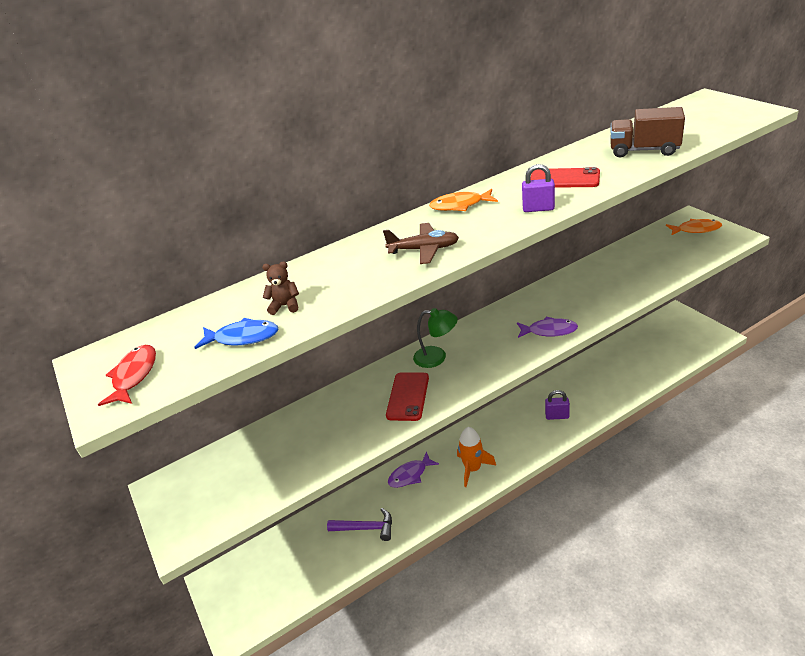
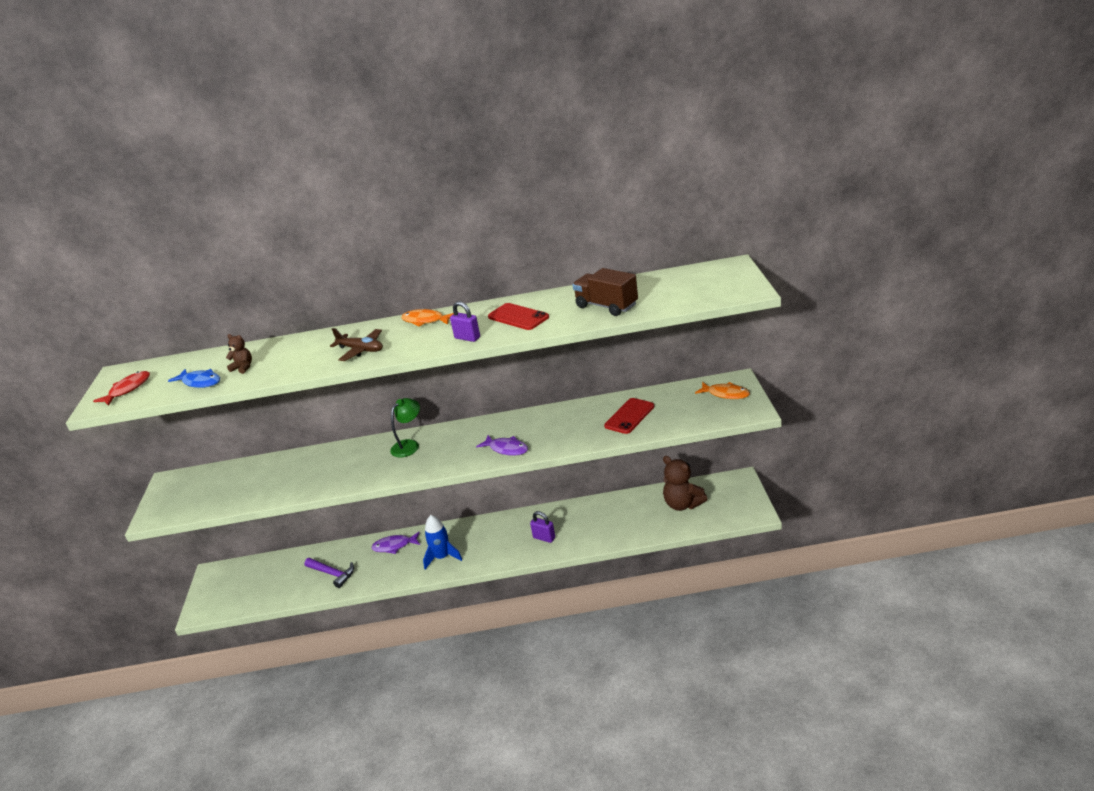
camera: 25 degrees right, 5 degrees down
(408, 396) = (361, 468): red phone -> red phone (629, 416)
(437, 357) = (409, 445): green lamp -> green lamp turned 90 degrees counterclockwise
(473, 469) = (442, 557): orange rocket -> blue rocket
(651, 347) = (682, 504): none -> brown teddy bear

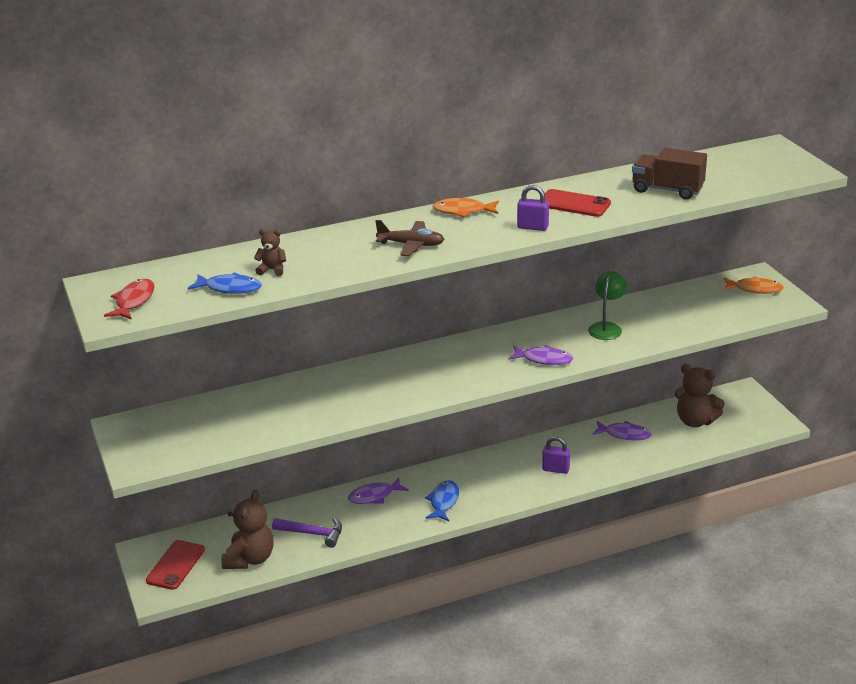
camera: 20 degrees left, 0 degrees up
(277, 590) = (250, 559): none -> brown teddy bear
(409, 445) = (420, 364): green lamp -> green lamp (606, 327)
(442, 557) = (443, 502): blue rocket -> blue fish
(617, 511) = (624, 434): none -> purple fish
(629, 416) = (663, 317): red phone -> red phone (175, 565)

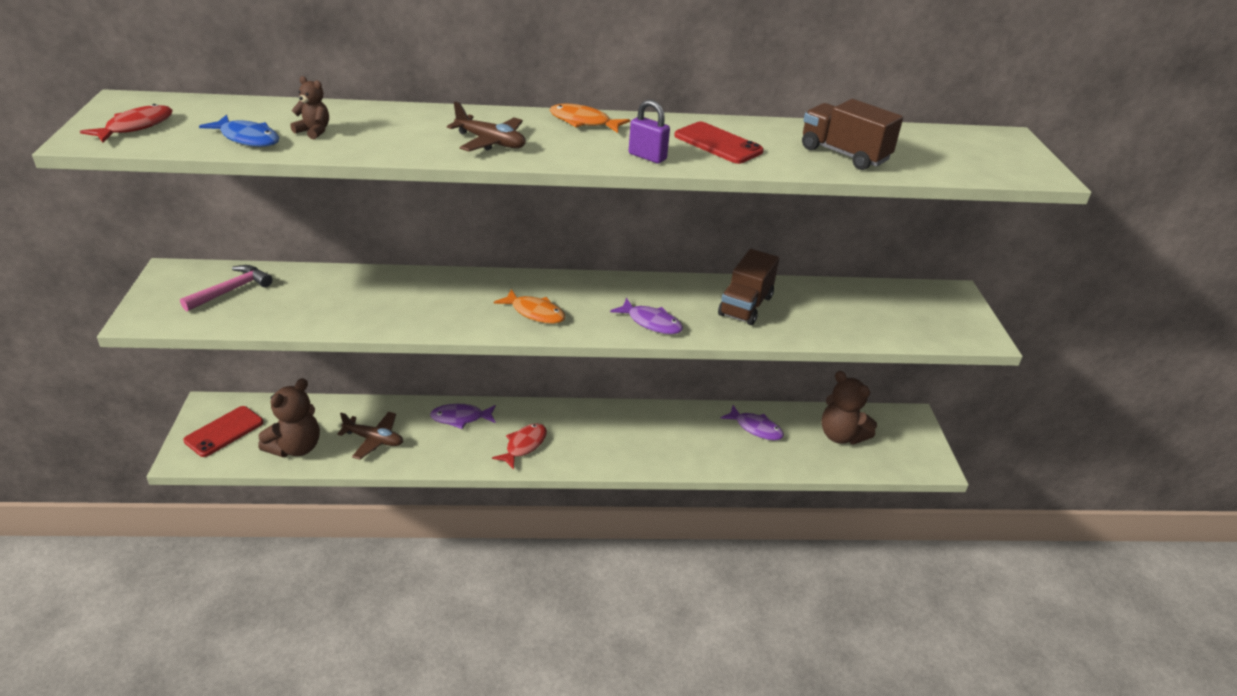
camera: 15 degrees right, 5 degrees up
(187, 425) = (231, 290): none -> pink hammer
(313, 534) = (374, 440): purple hammer -> brown plane
(443, 502) = (524, 445): blue fish -> red fish
(555, 469) = (660, 445): purple padlock -> none
(606, 327) = (745, 306): green lamp -> brown truck
(755, 289) = (944, 308): orange fish -> orange fish (535, 313)

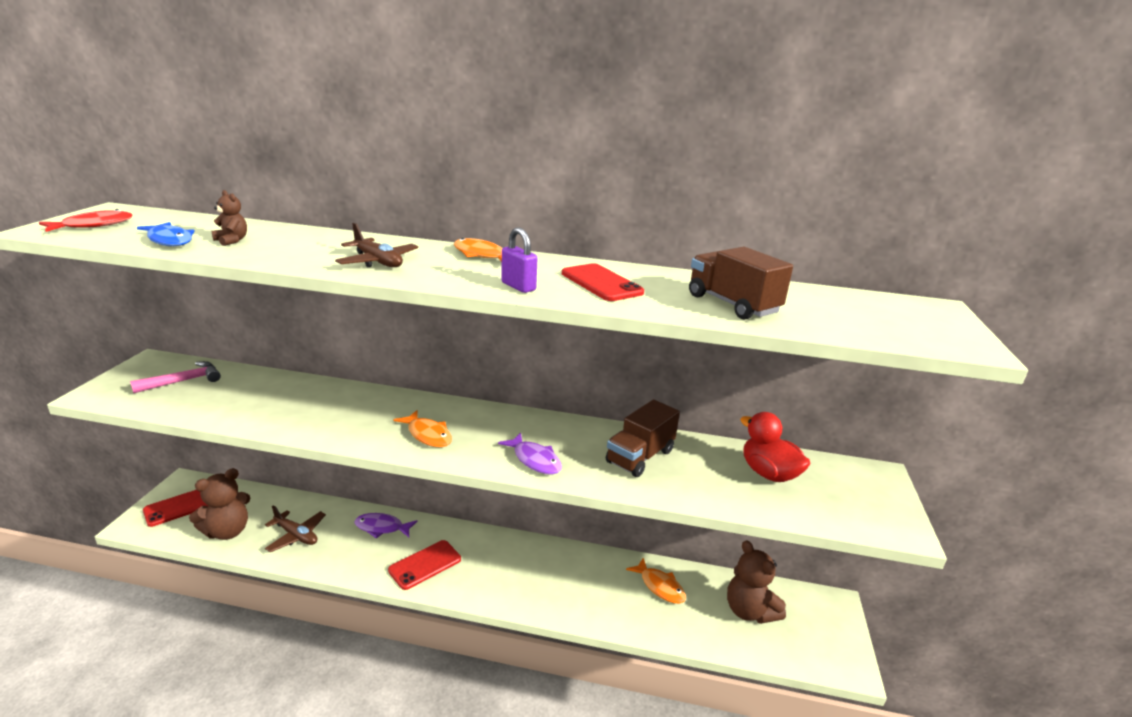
camera: 15 degrees right, 10 degrees down
(524, 445) = (425, 564): red fish -> red phone
(755, 428) = (660, 586): purple fish -> orange fish
(863, 305) = (768, 473): none -> red duck

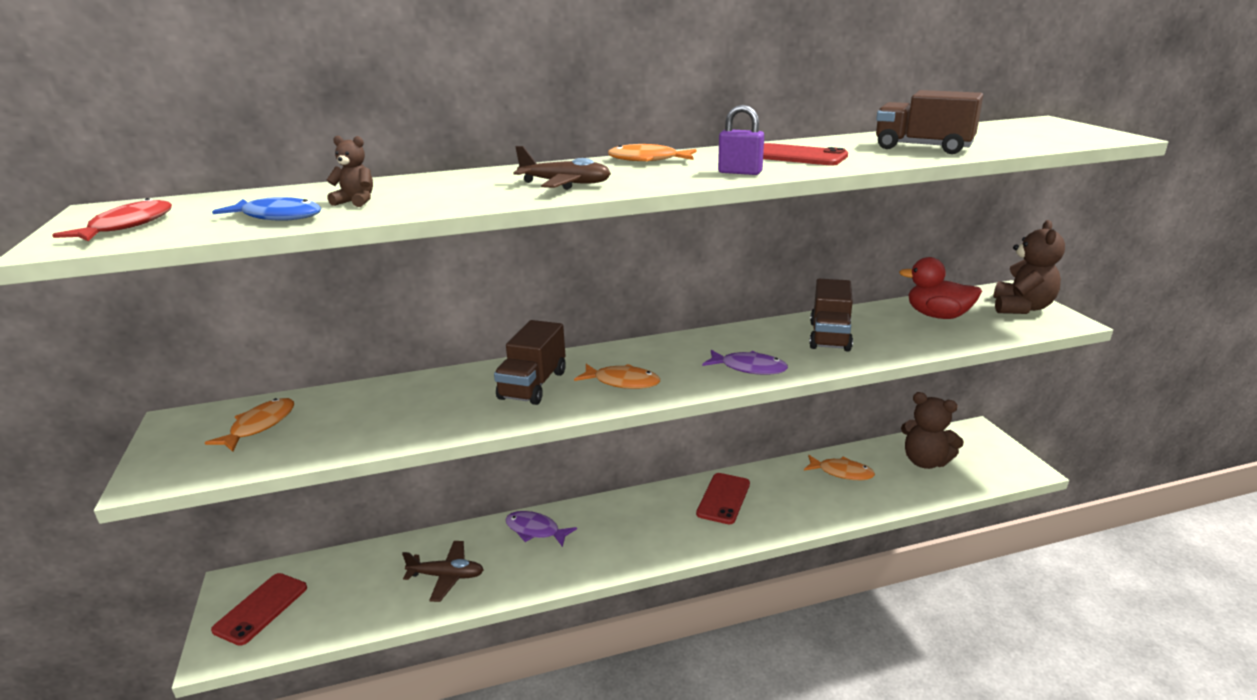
camera: 25 degrees left, 0 degrees up
(184, 381) = (259, 426): pink hammer -> orange fish
(227, 531) = (356, 607): brown teddy bear -> brown teddy bear (1021, 308)
(367, 414) = (533, 385): none -> brown truck
(382, 527) = (535, 530): purple fish -> purple fish turned 45 degrees clockwise
(425, 564) = (617, 543): red phone -> red phone (723, 498)

